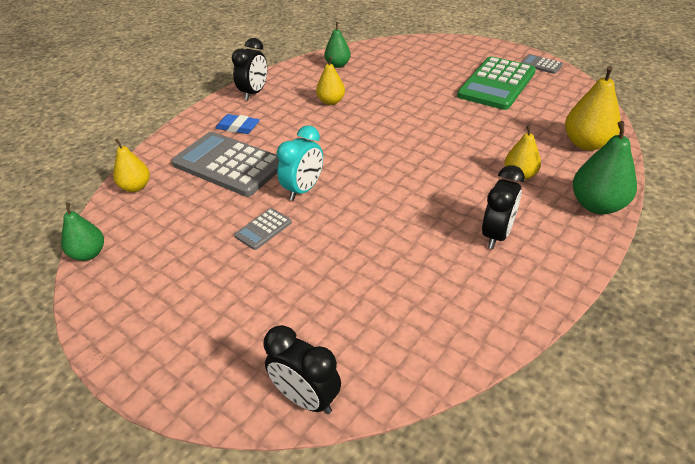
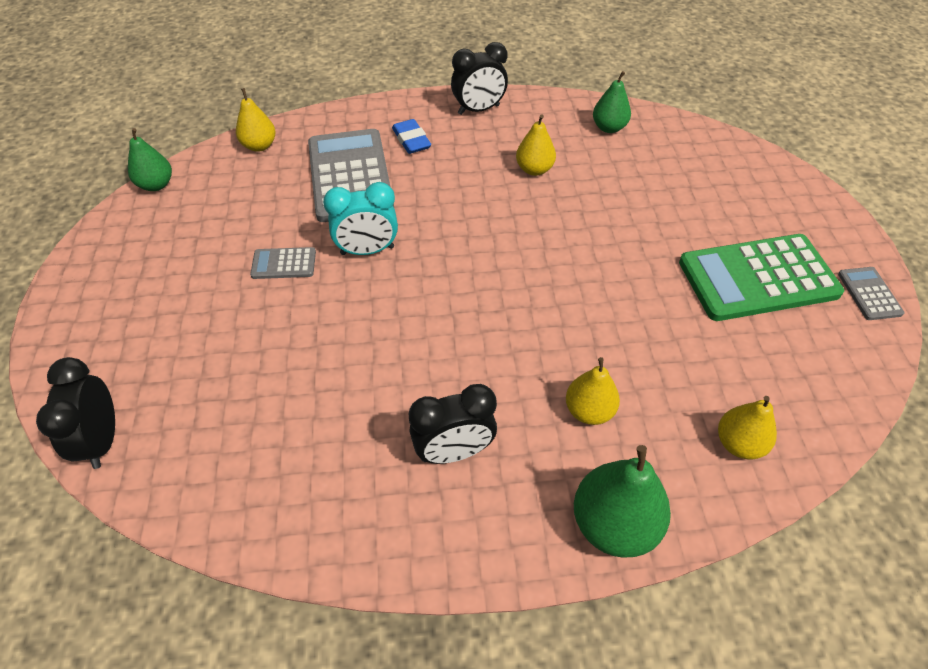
camera: 45 degrees right, 10 degrees up
(586, 144) = (739, 443): yellow pear -> yellow pear, size x0.64

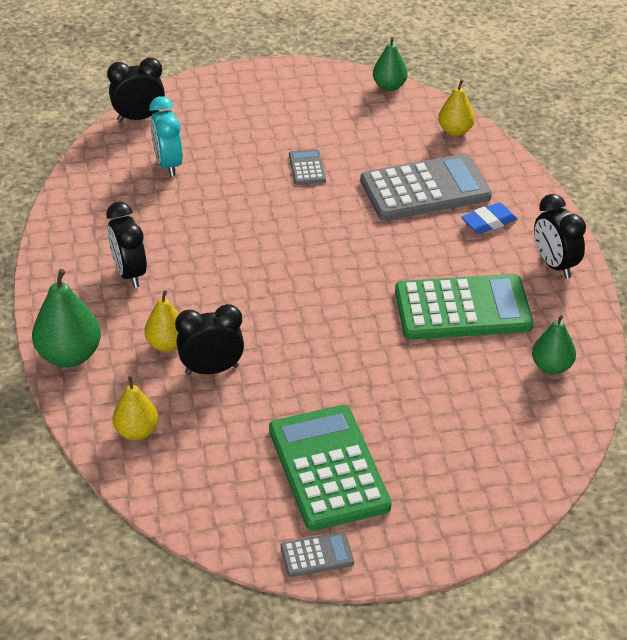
camera: 85 degrees right, 10 degrees down
(367, 250) = (329, 210): turquoise clock -> turquoise clock (168, 165)
(534, 169) = (463, 309): yellow pear -> green calculator
(629, 367) = (212, 370): none -> black clock

